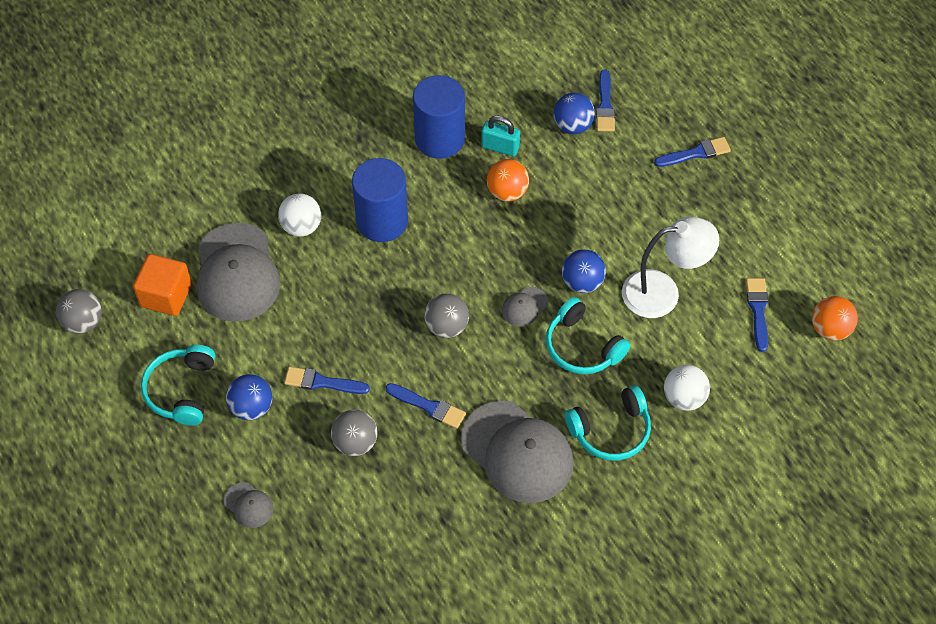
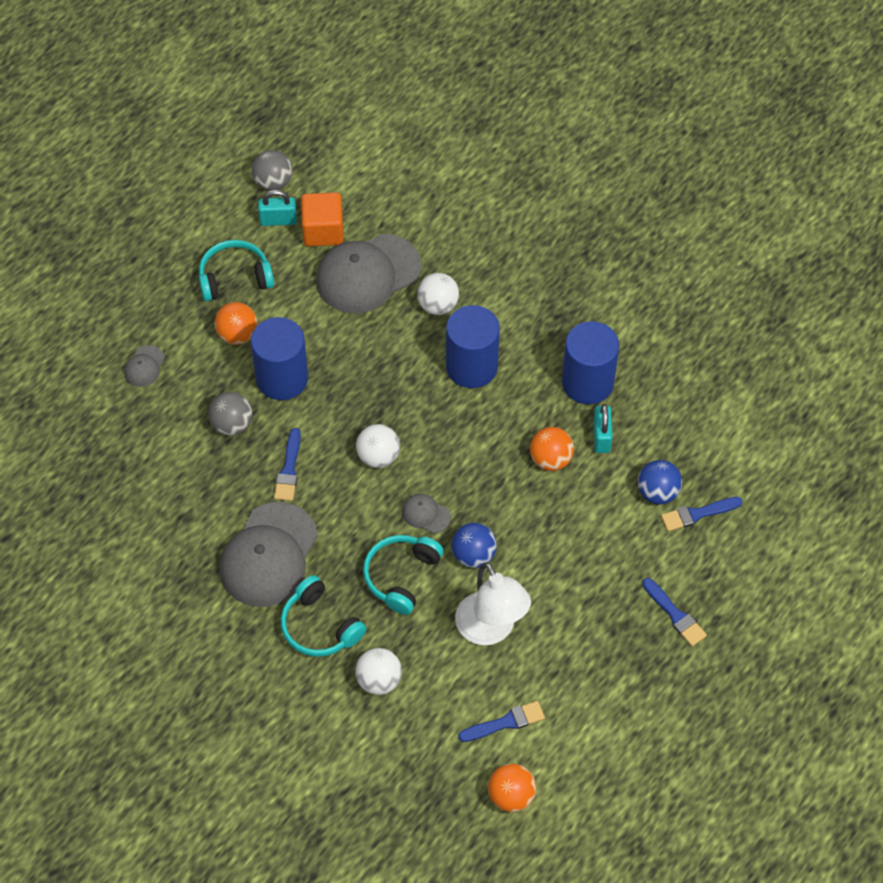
camera: 70 degrees right, 0 degrees up
(132, 331) = (278, 220): none -> turquoise padlock
(251, 407) = (237, 334): blue ball -> orange ball
(322, 382) = (282, 378): blue brush -> blue cylinder
(446, 326) = (378, 456): grey ball -> white ball

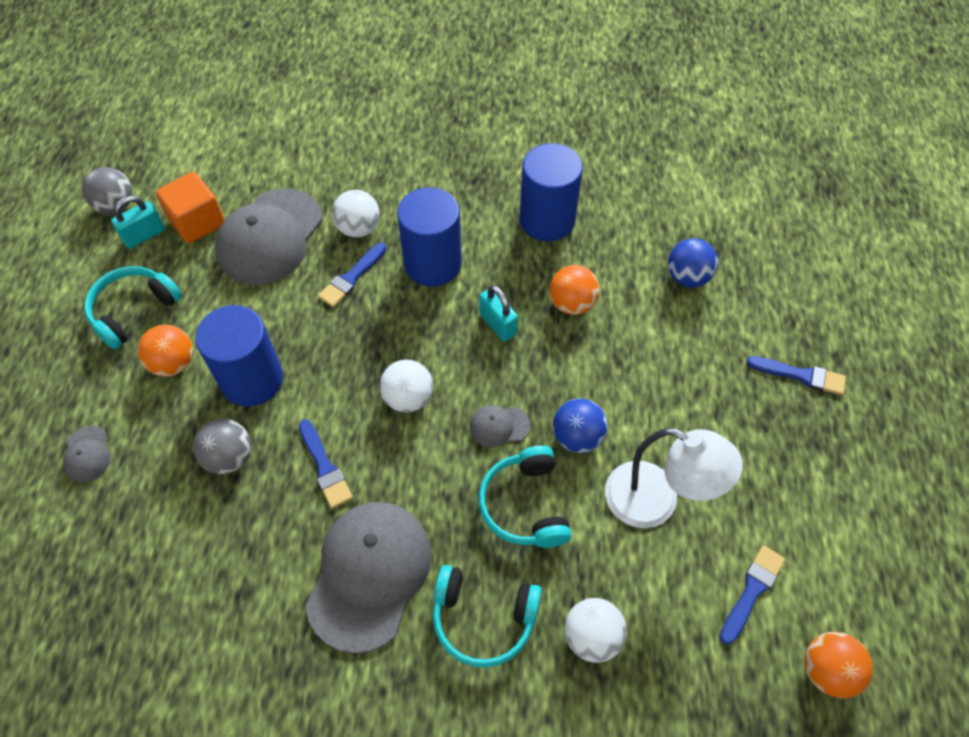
camera: 35 degrees left, 0 degrees up
(269, 555) = (369, 574): grey cap -> grey cap turned 150 degrees counterclockwise
(601, 437) = (598, 258): turquoise padlock -> turquoise padlock (498, 324)
(697, 514) = (736, 275): blue brush -> blue brush (352, 277)

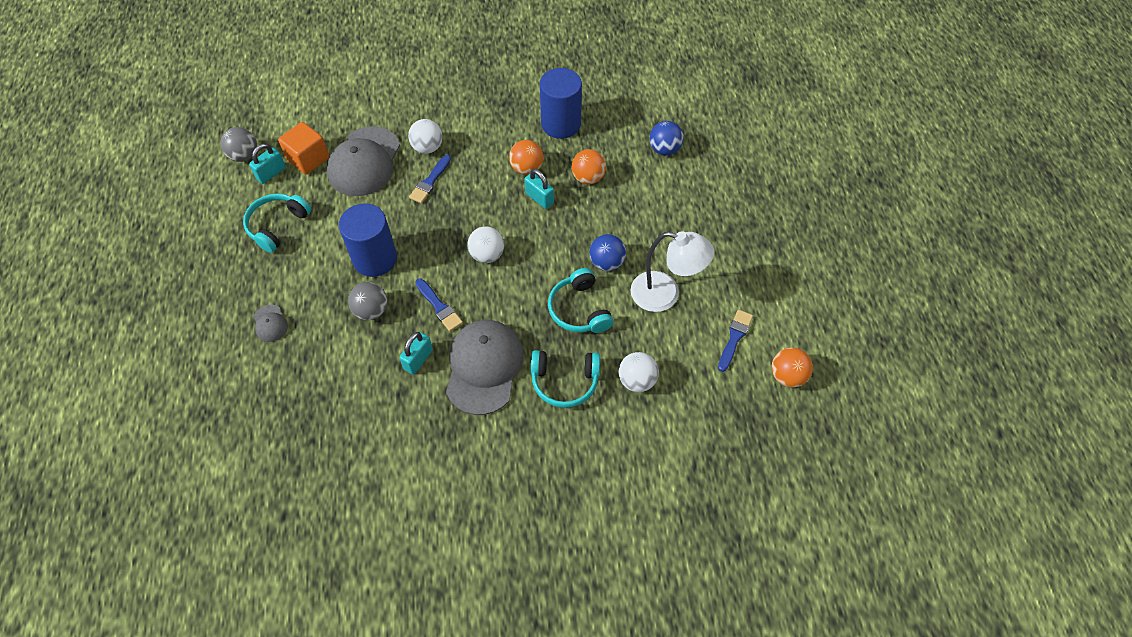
camera: 10 degrees left, 0 degrees up
(173, 363) = (316, 256): orange ball -> orange ball (526, 168)
(278, 545) = (418, 359): none -> turquoise padlock
(432, 264) = (486, 164): blue cylinder -> none
(499, 426) = (553, 263): grey cap -> none
(800, 375) = (749, 202): blue brush -> none

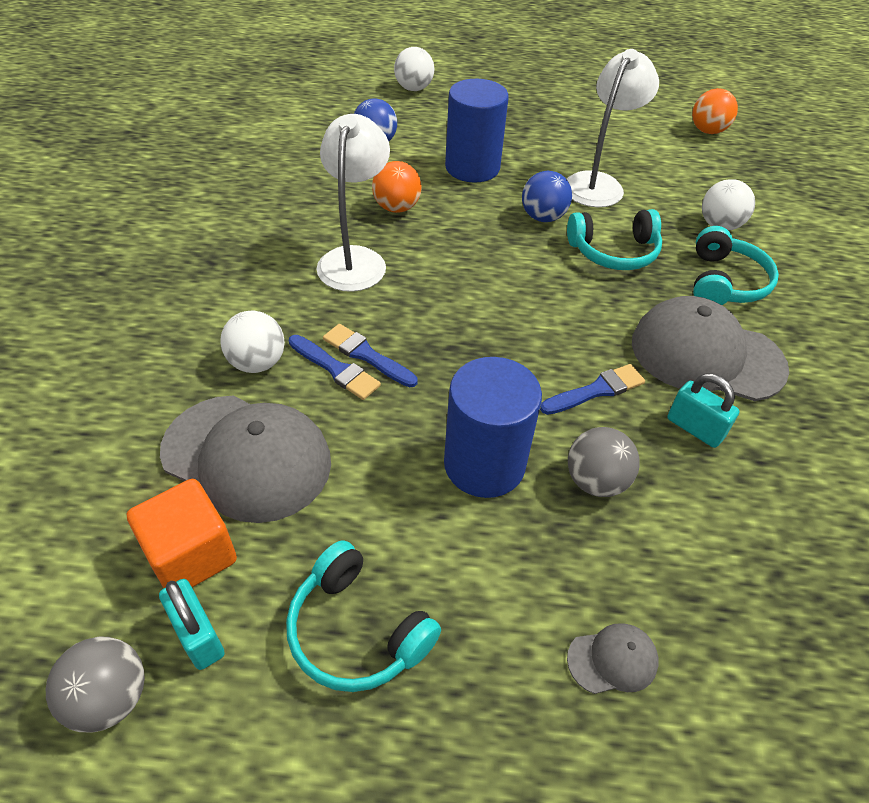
camera: 80 degrees left, 10 degrees down
(487, 255) = (506, 323): white ball -> white ball (414, 88)
(526, 168) = (355, 259): orange ball -> white lamp
(539, 198) = (416, 256): turquoise padlock -> none
(561, 124) = (286, 214): blue cylinder -> blue cylinder (472, 167)
(734, 338) = (660, 151): blue brush -> blue brush (366, 355)

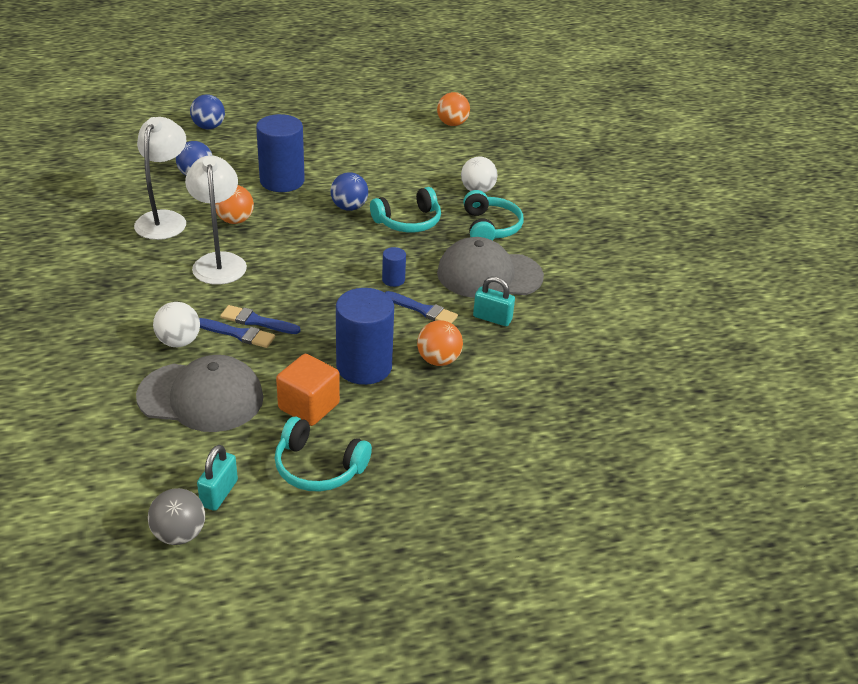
camera: 20 degrees left, 10 degrees down
(191, 555) = (192, 456): orange cube -> orange cube (309, 406)
(198, 635) = (219, 493): turquoise padlock -> turquoise padlock turned 75 degrees clockwise
(414, 88) = (209, 127): white ball -> blue ball
(568, 333) = (393, 280): none -> blue cylinder
(595, 481) = (438, 360): grey ball -> orange ball
(596, 390) = (423, 310): blue brush -> blue brush turned 75 degrees clockwise
(598, 183) = (382, 176): white lamp -> white lamp (165, 219)
(612, 660) = (475, 444): grey cap -> none

